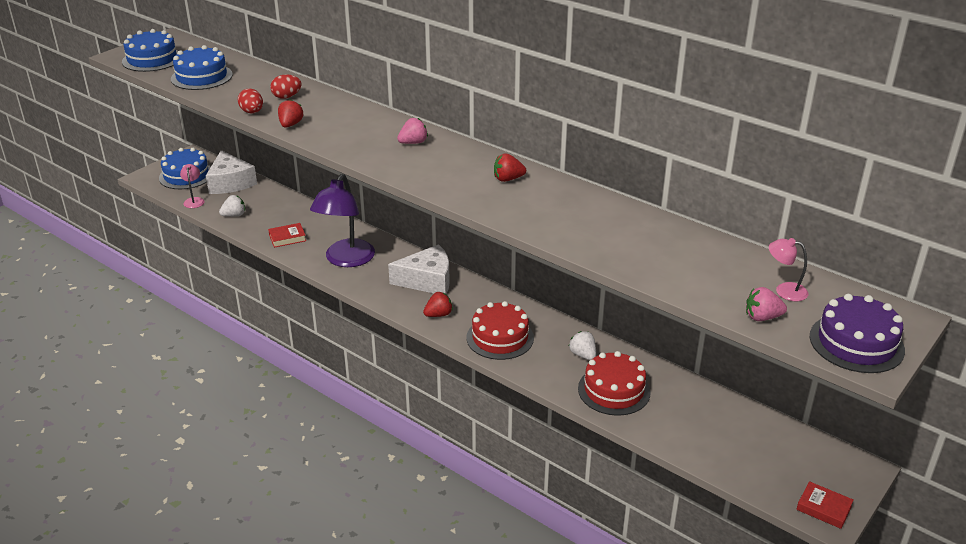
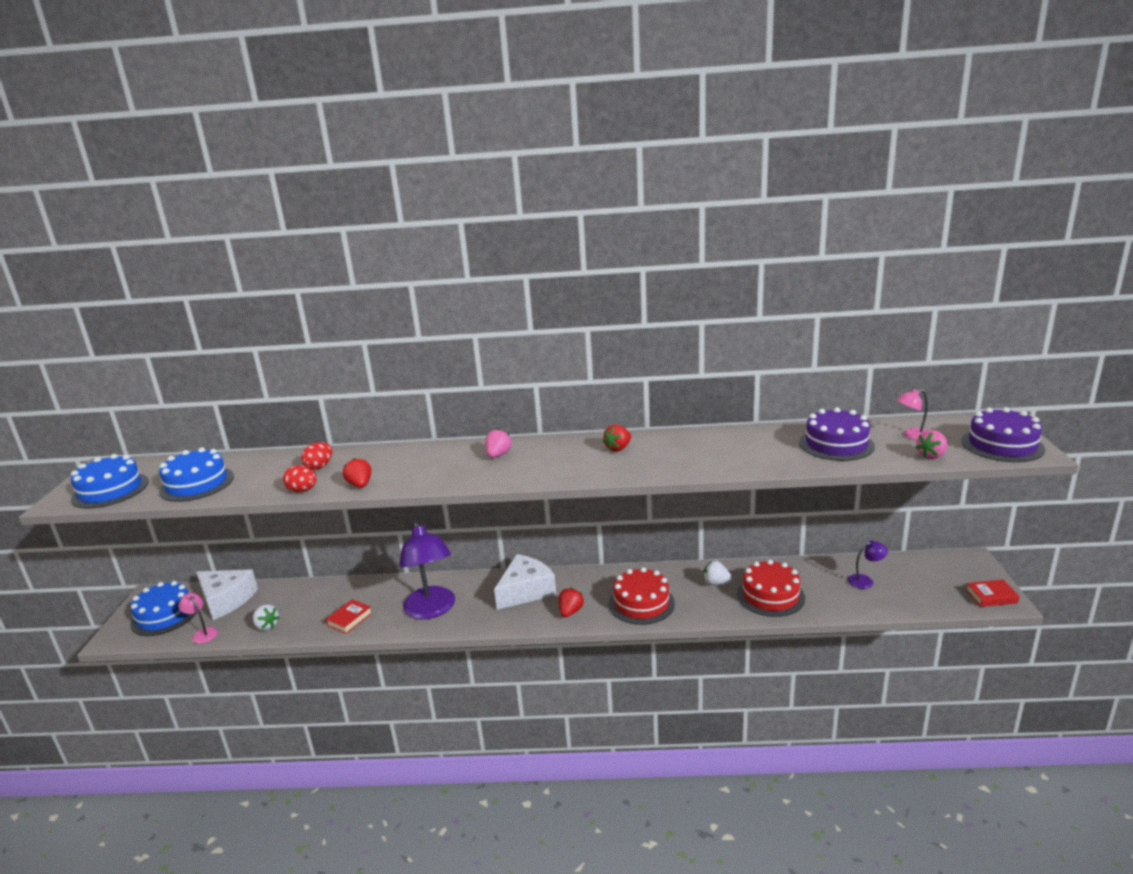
camera: 35 degrees left, 10 degrees down
(234, 215) = (266, 626): white strawberry -> white strawberry turned 105 degrees clockwise
(695, 263) = (836, 444): none -> purple cake
(720, 426) = (865, 581): none -> purple lamp

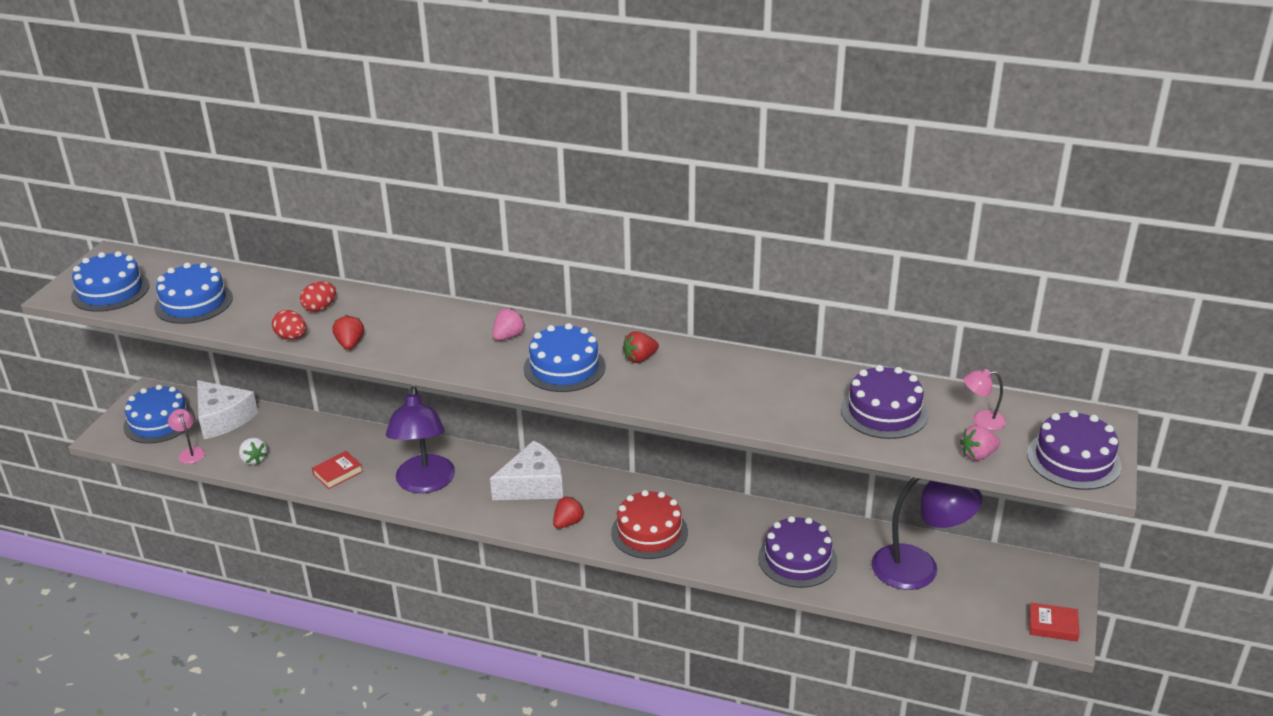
camera: 15 degrees right, 10 degrees up
(560, 465) = (564, 367): none -> blue cake
(716, 583) = (746, 528): white strawberry -> none
(770, 595) = (797, 559): red cake -> purple cake
(865, 581) = (919, 569): purple lamp -> purple lamp, size x2.21

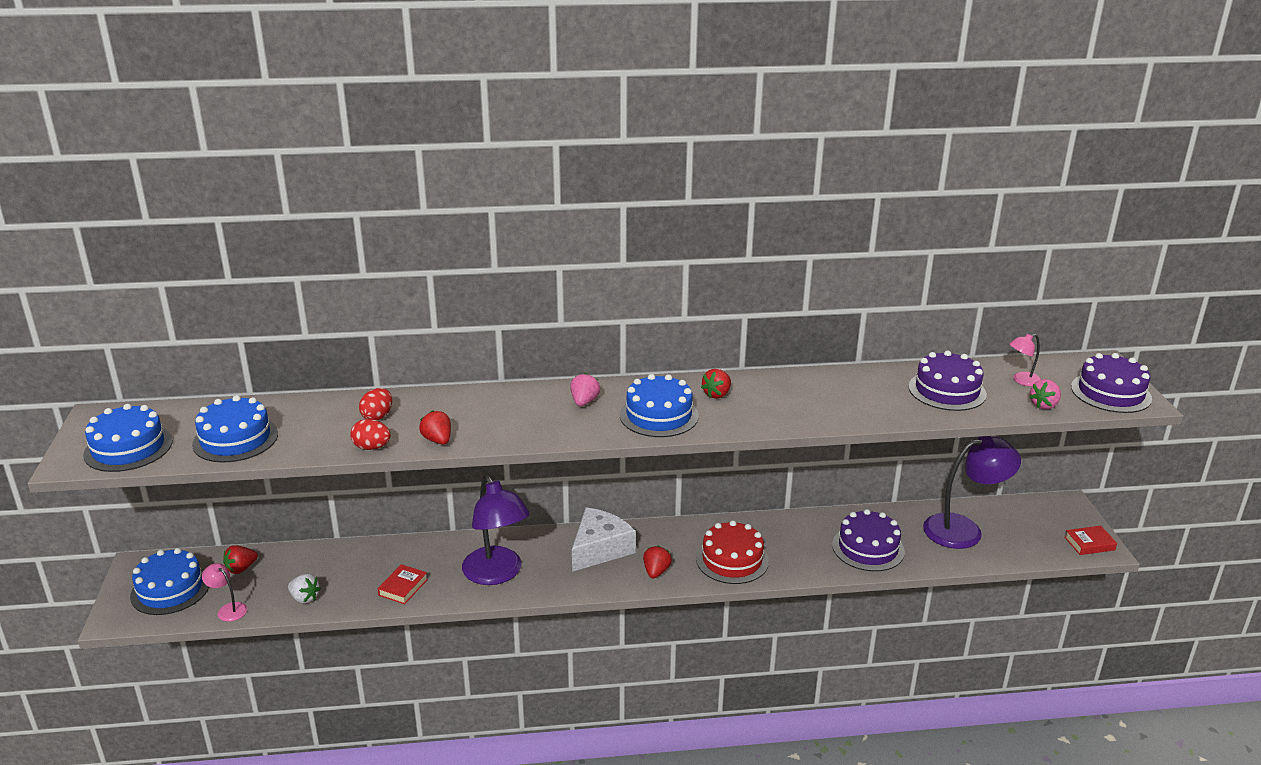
camera: 25 degrees left, 5 degrees down
(223, 418) = (241, 569): white cheese -> red strawberry

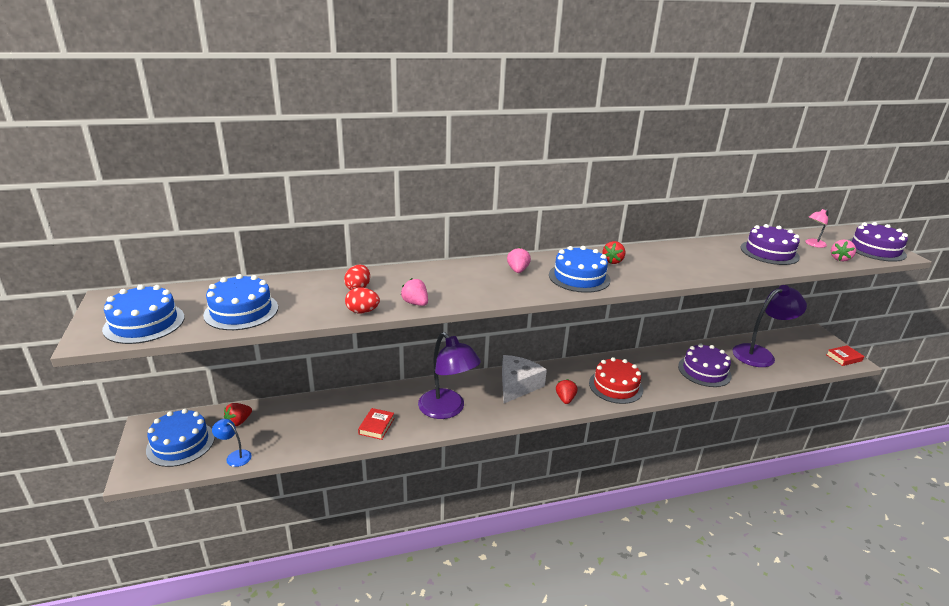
camera: 10 degrees left, 0 degrees up
(228, 609) = (235, 456): pink lamp -> blue lamp
(304, 598) = (298, 441): white strawberry -> none
(438, 440) = (415, 303): red strawberry -> pink strawberry

